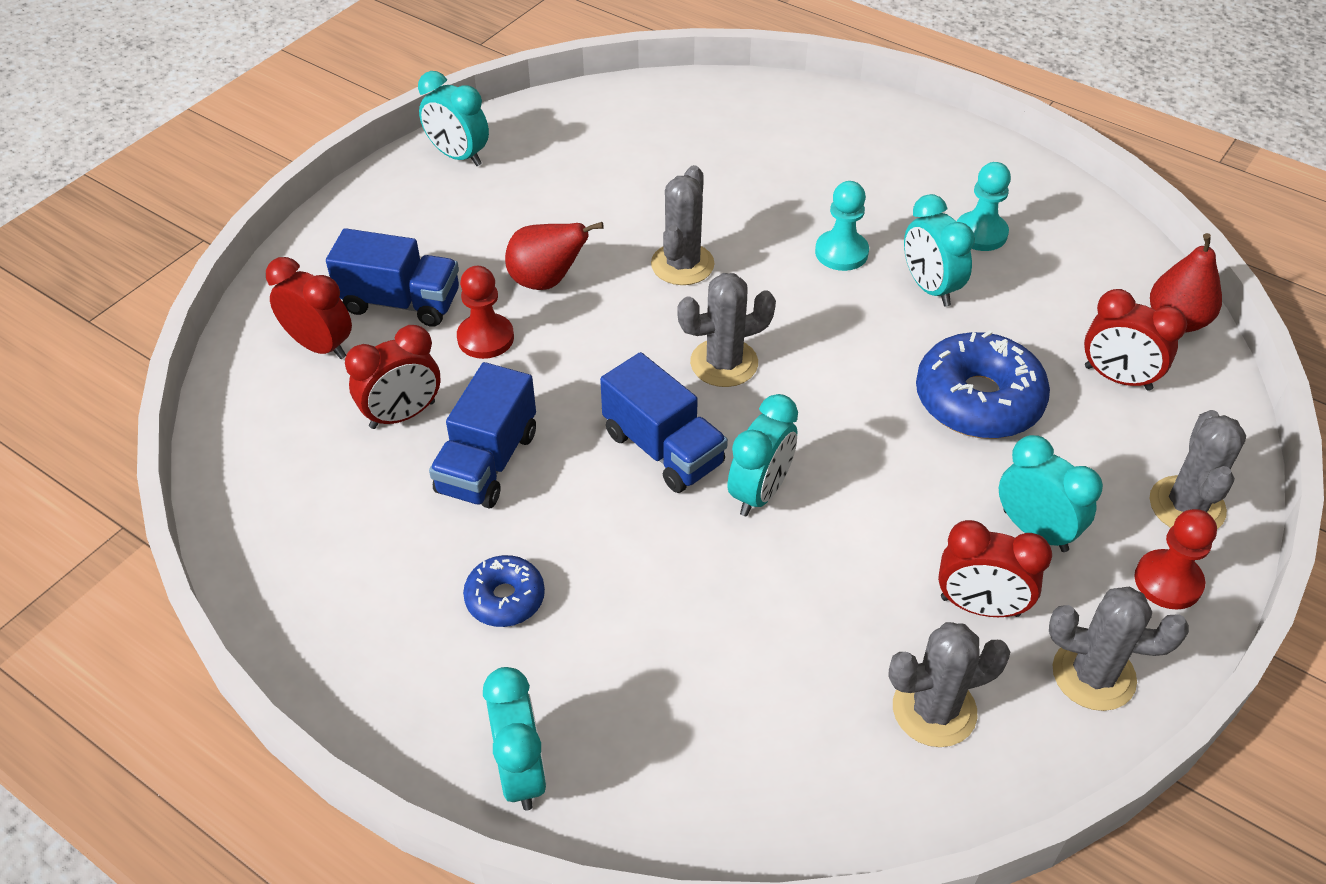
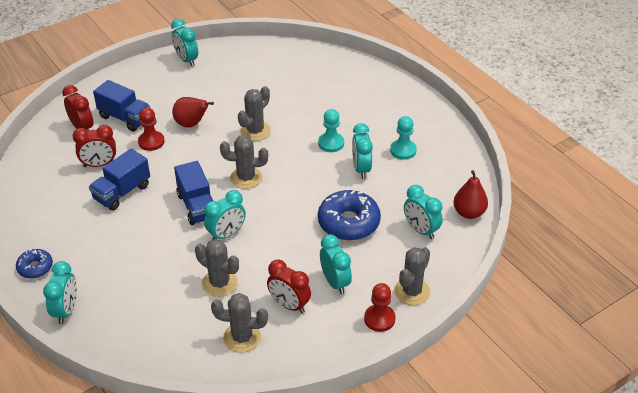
camera: 20 degrees right, 5 degrees down
(505, 598) = (98, 246): blue donut -> blue donut (35, 267)
(1093, 675) = (319, 345): grey cactus -> grey cactus (219, 283)
(1117, 378) = (421, 230): red clock -> turquoise clock

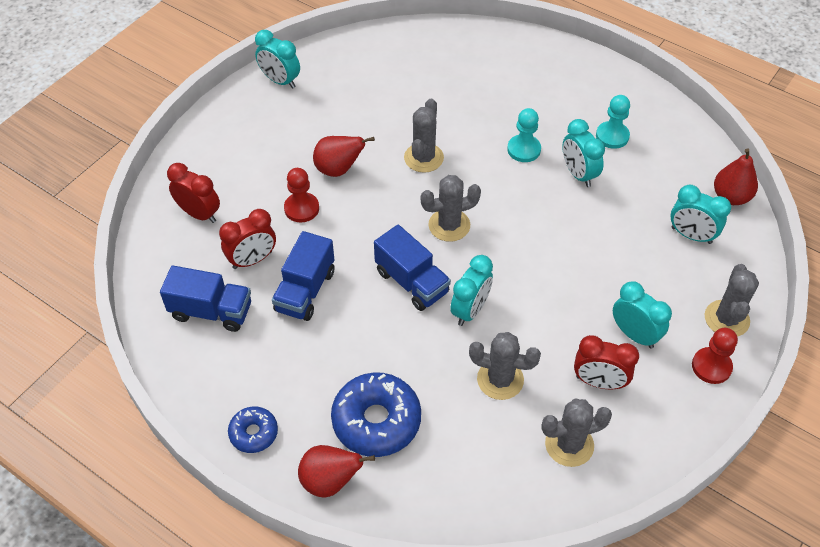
camera: 20 degrees left, 10 degrees up
(66, 310) = (330, 481): turquoise clock -> red pear
(125, 118) = (248, 184): blue truck -> blue truck (211, 311)
(348, 222) = (604, 250): blue donut -> blue donut (376, 421)

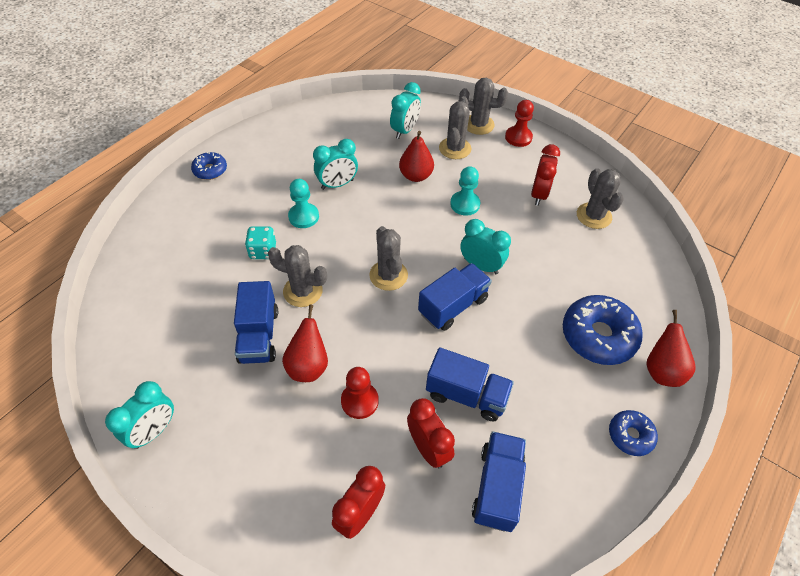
camera: 90 degrees left, 0 degrees up
(371, 132) = (259, 335): none -> blue truck
(472, 123) = (263, 251): none -> turquoise dice
(500, 379) = (545, 251): grey cactus -> grey cactus (455, 148)
(580, 68) = (210, 170): none -> blue donut
(612, 136) = (297, 159): turquoise pawn -> turquoise pawn (465, 204)
(634, 334) = (496, 171): turquoise clock -> none
(730, 197) = (369, 106): red pear -> red pear (416, 176)

